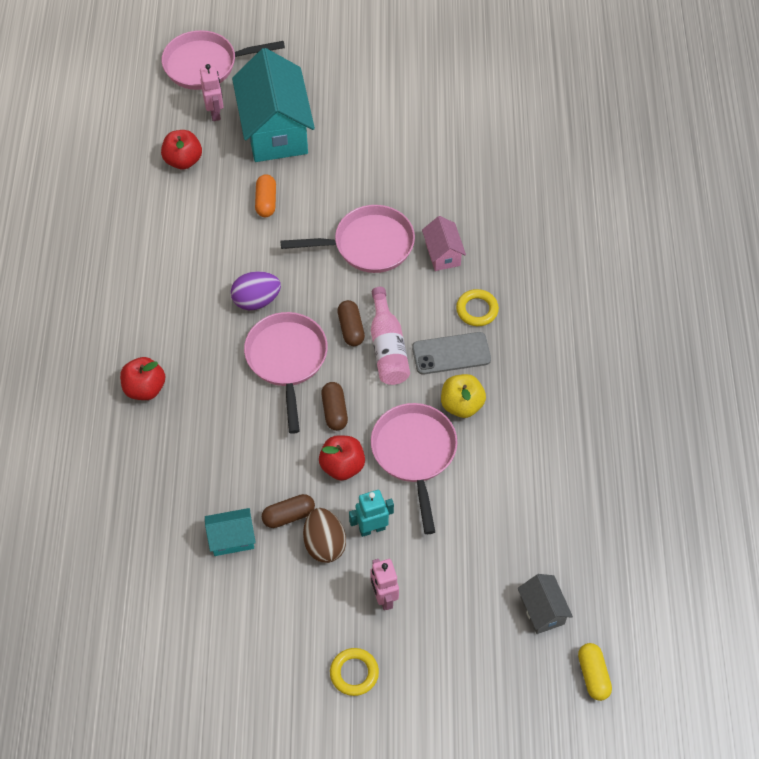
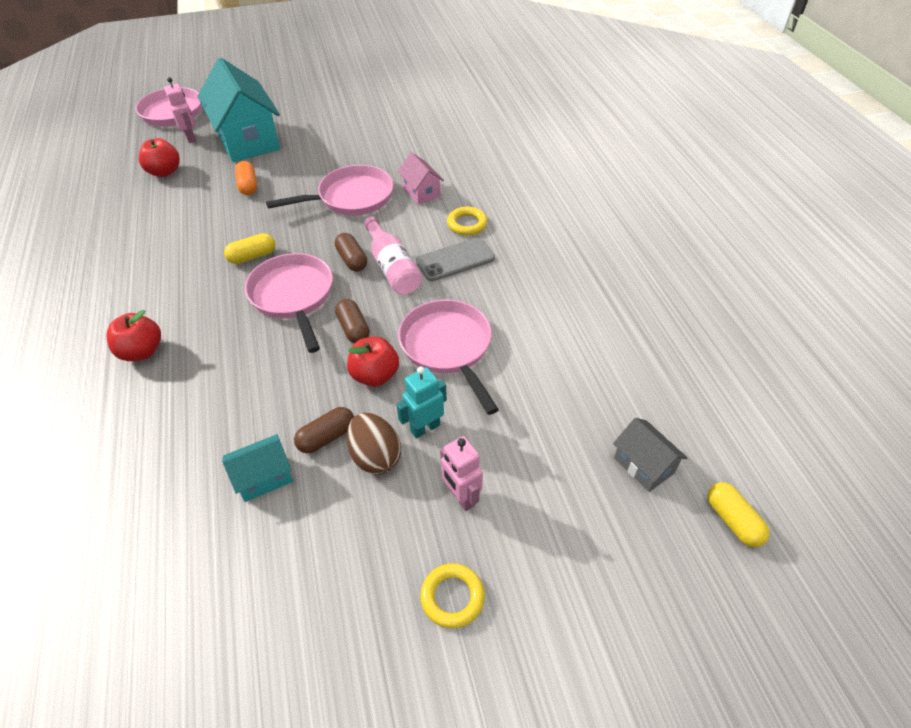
camera: 15 degrees left, 10 degrees down
(256, 300) = (252, 256): purple egg -> yellow capsule
(461, 405) = (480, 297): yellow apple -> none

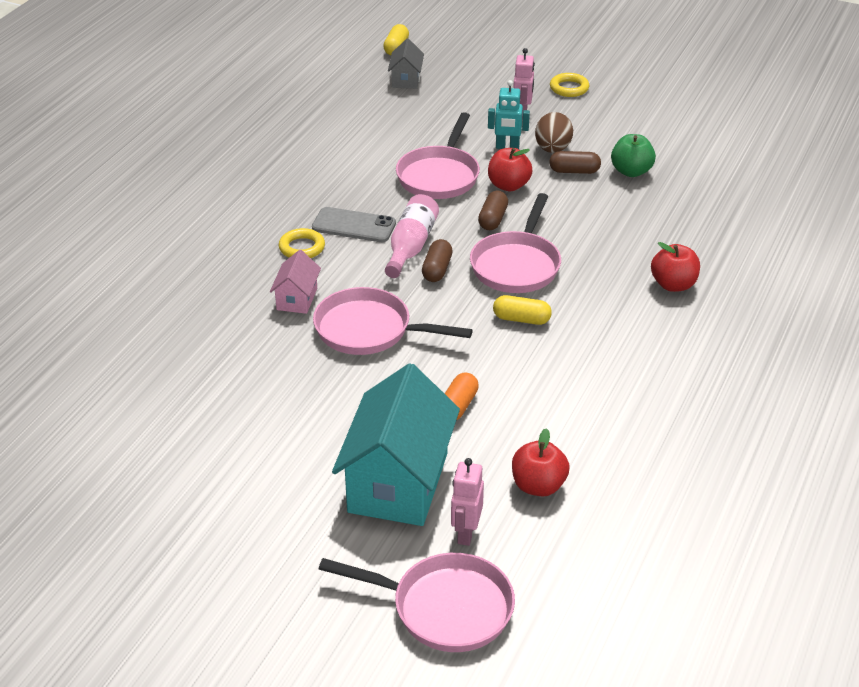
camera: 140 degrees left, 10 degrees down
(264, 477) = (631, 171): turquoise house -> green apple

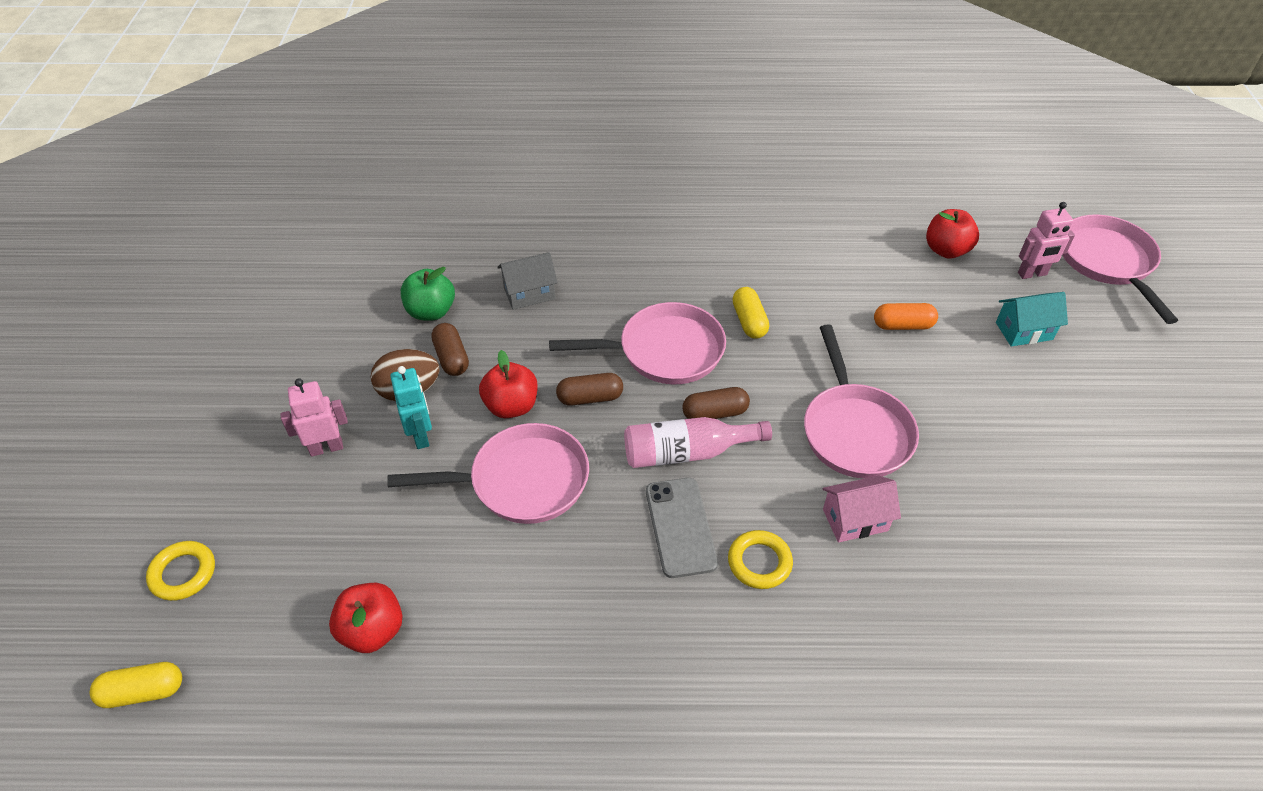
camera: 115 degrees left, 10 degrees up
(398, 482) = (1024, 331): turquoise house -> turquoise house, size x0.47
(406, 79) = (259, 628): grey house -> grey house (529, 293)
(569, 88) = (240, 420): yellow ring -> yellow ring (183, 573)
(673, 285) = (624, 237): red apple -> red apple (372, 630)

